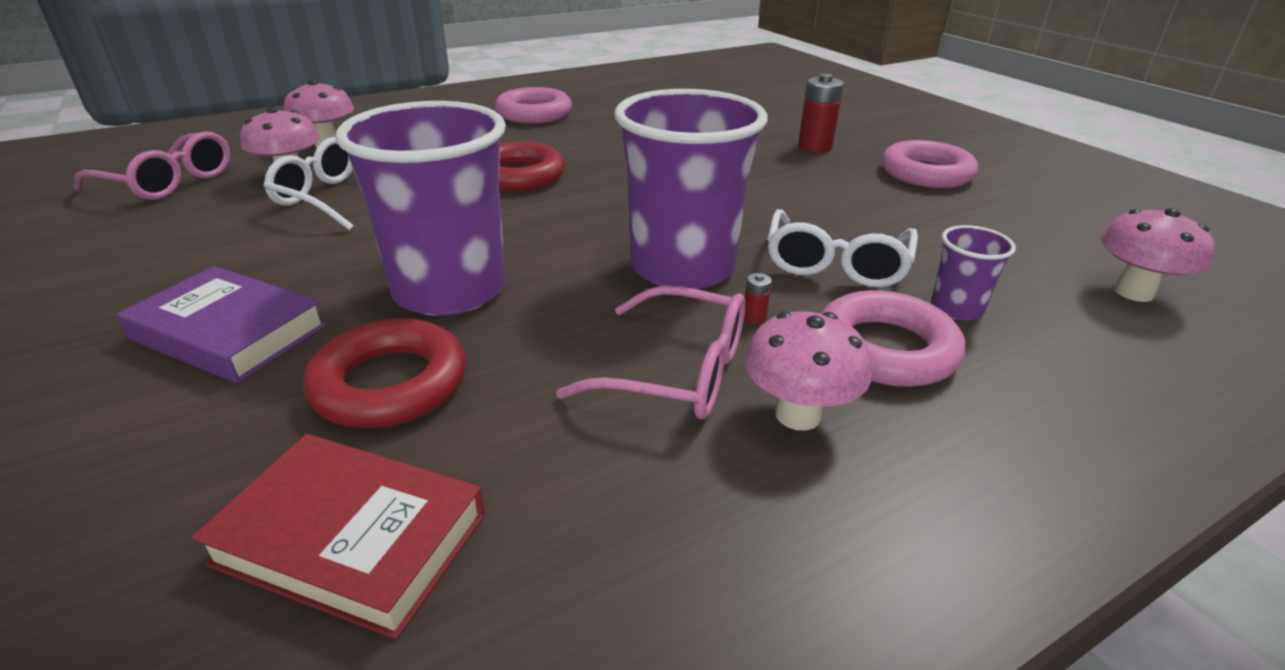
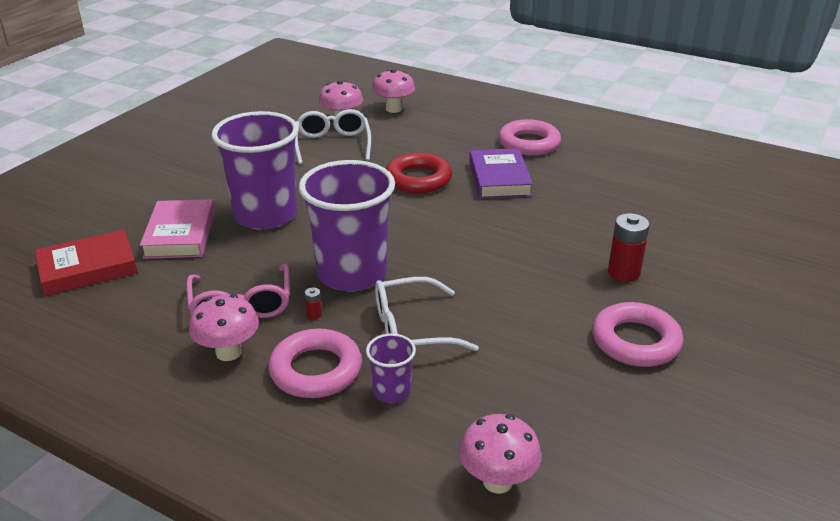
camera: 60 degrees right, 0 degrees up
(168, 182) = (304, 98): pink glasses -> none
(229, 332) = (190, 182): purple book -> purple book (499, 179)
(352, 539) = (88, 268): red book -> red book turned 75 degrees clockwise
(390, 384) = (180, 234): red ring -> pink book

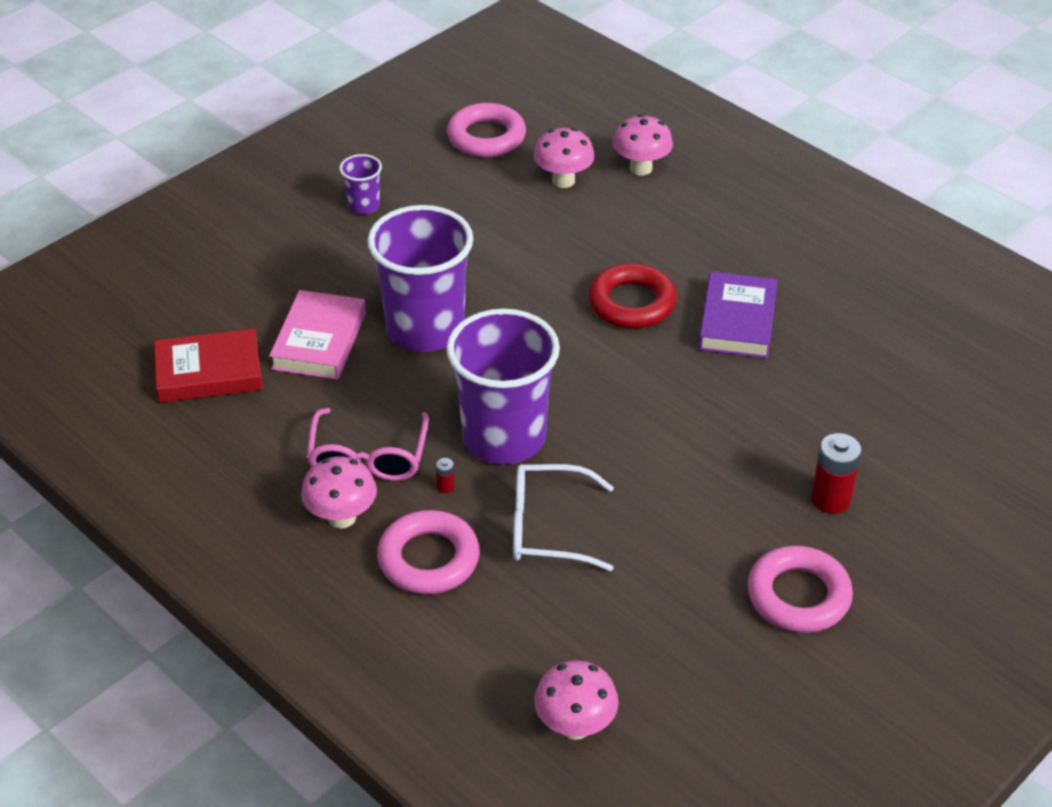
camera: 15 degrees right, 10 degrees up
(333, 145) = (539, 222): white glasses -> none
(392, 391) = (501, 602): purple cup -> purple cup (363, 206)
(529, 143) = (803, 264): pink ring -> pink ring (486, 137)

